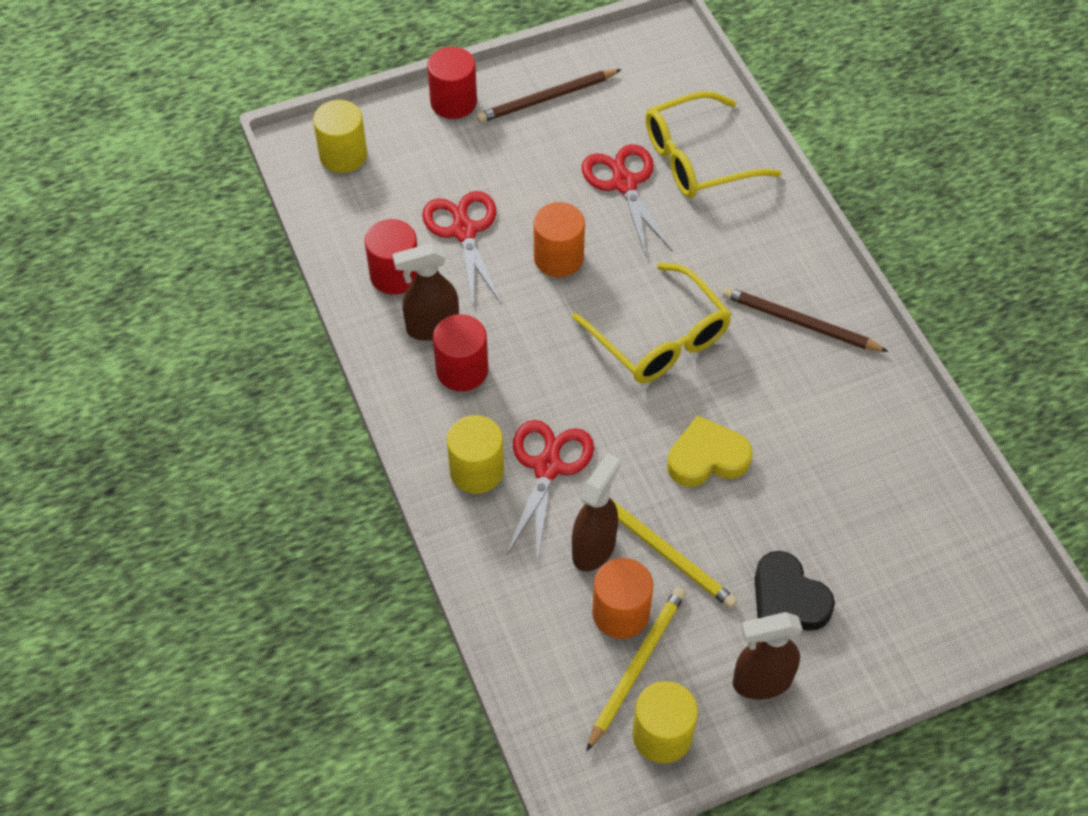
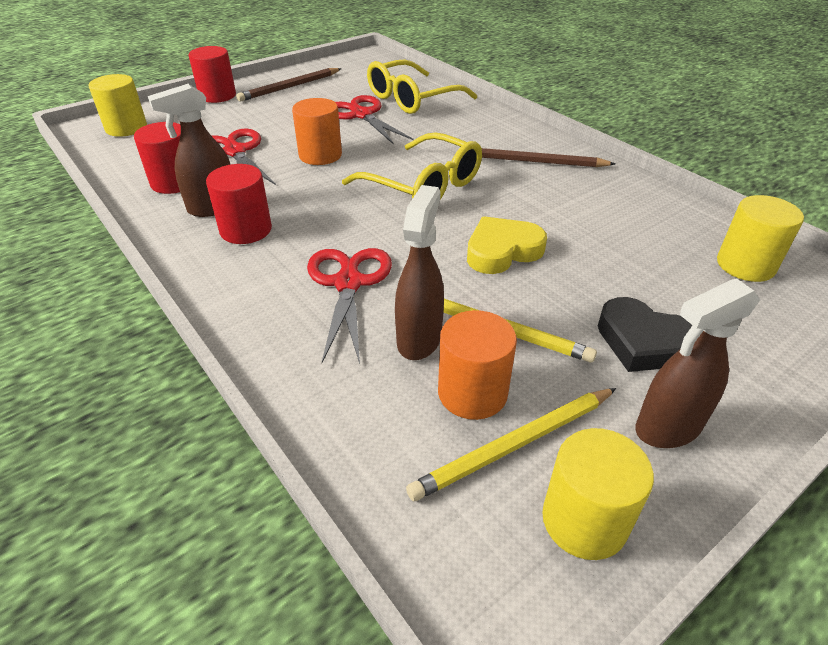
camera: 15 degrees left, 15 degrees down
(476, 471) = (273, 298): yellow cylinder -> yellow cylinder (745, 265)
(636, 666) = (515, 445): yellow pencil -> yellow pencil turned 135 degrees counterclockwise

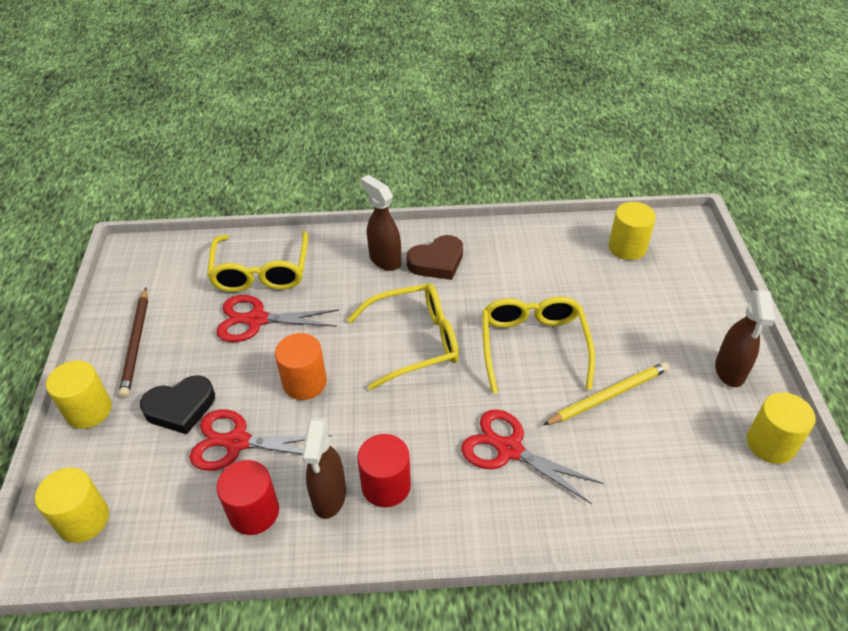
camera: 55 degrees left, 5 degrees up
(217, 96) = (89, 410): red cylinder -> yellow cylinder
(419, 339) = (595, 439): brown spray bottle -> brown spray bottle (384, 260)
(472, 393) = (659, 439): orange cylinder -> none
(502, 251) = (533, 345): yellow heart -> yellow glasses
(515, 445) = (708, 442): yellow pencil -> none
(534, 162) = (437, 262): brown pencil -> brown heart
(644, 342) = (663, 336): black heart -> black heart (180, 408)

